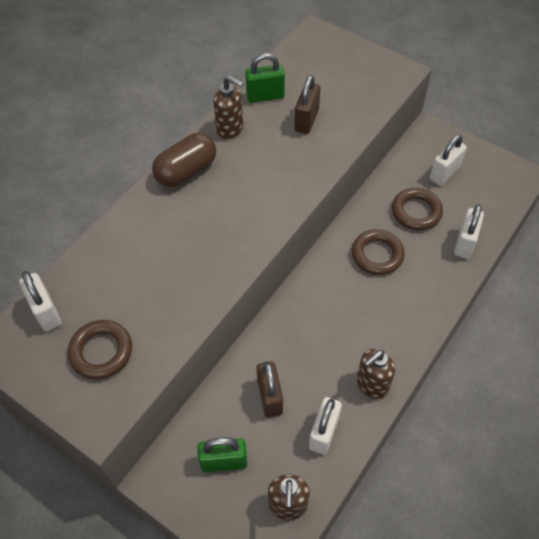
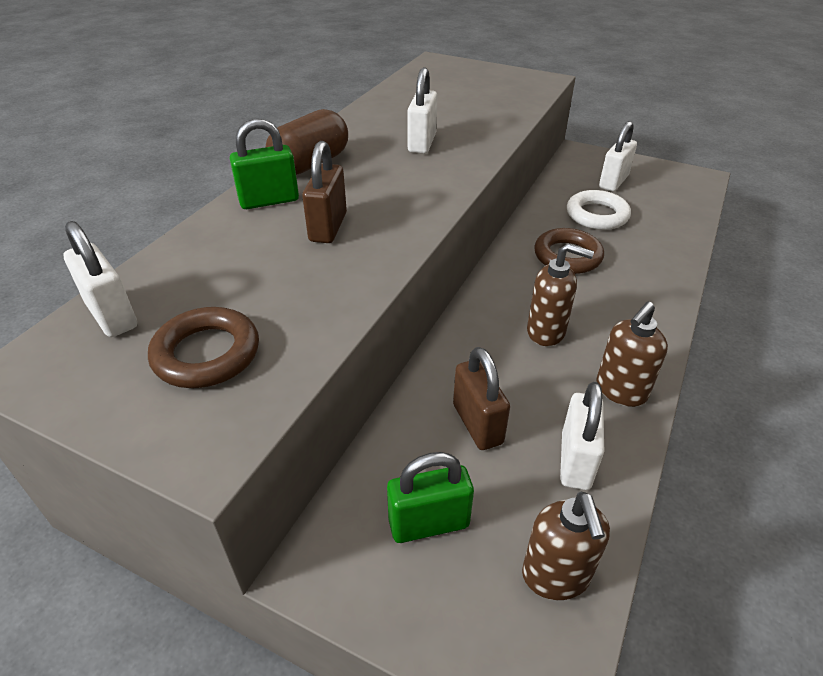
camera: 10 degrees left, 15 degrees down
(230, 129) = (359, 128): brown soap dispenser -> brown soap dispenser (546, 332)
(265, 96) = (394, 103): green padlock -> green padlock (269, 201)
(306, 120) = (450, 117): brown padlock -> brown padlock (328, 227)
(416, 212) = (597, 215): brown ring -> white ring
(464, 243) = (668, 236): white padlock -> white padlock (422, 143)

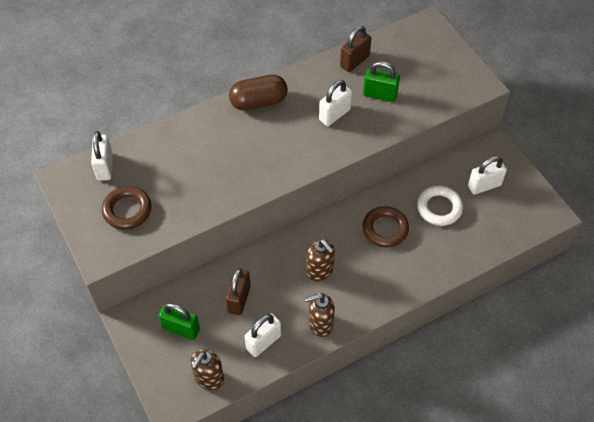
camera: 35 degrees right, 15 degrees up
(269, 201) = (216, 123): green padlock -> green padlock (380, 95)
(328, 227) = (229, 160): brown padlock -> brown padlock (354, 61)

